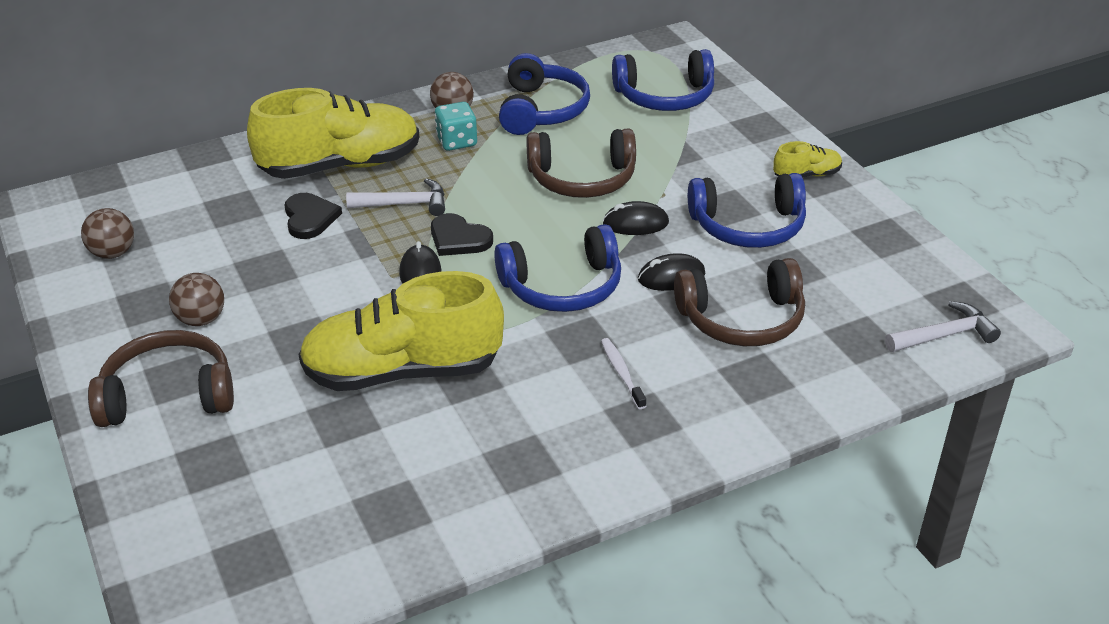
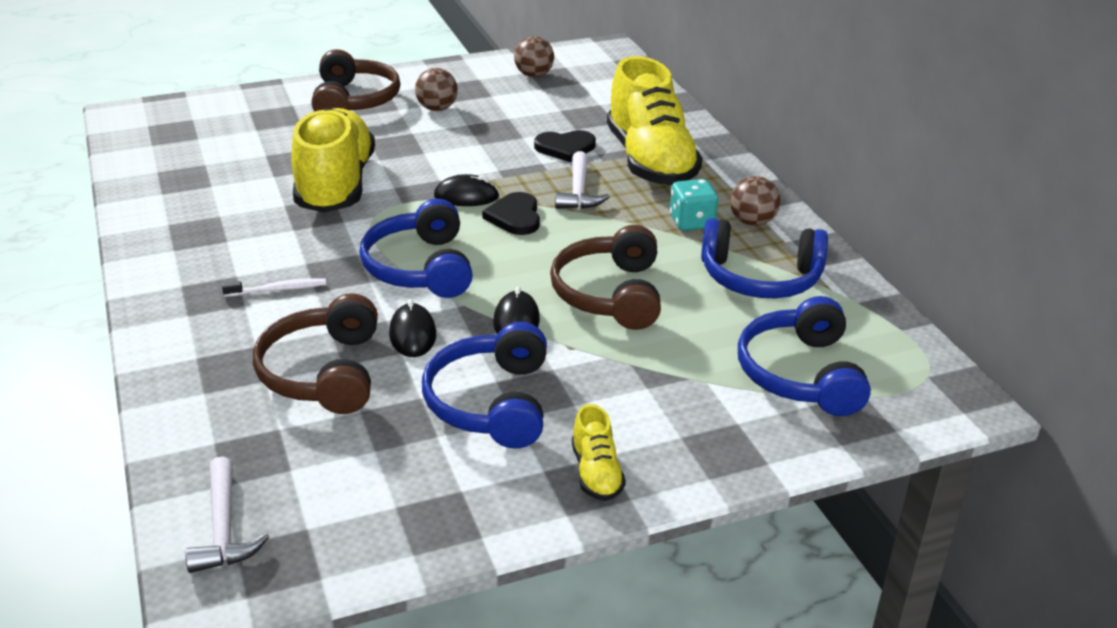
camera: 95 degrees right, 5 degrees down
(459, 238) = (515, 217): black heart -> black heart turned 45 degrees counterclockwise

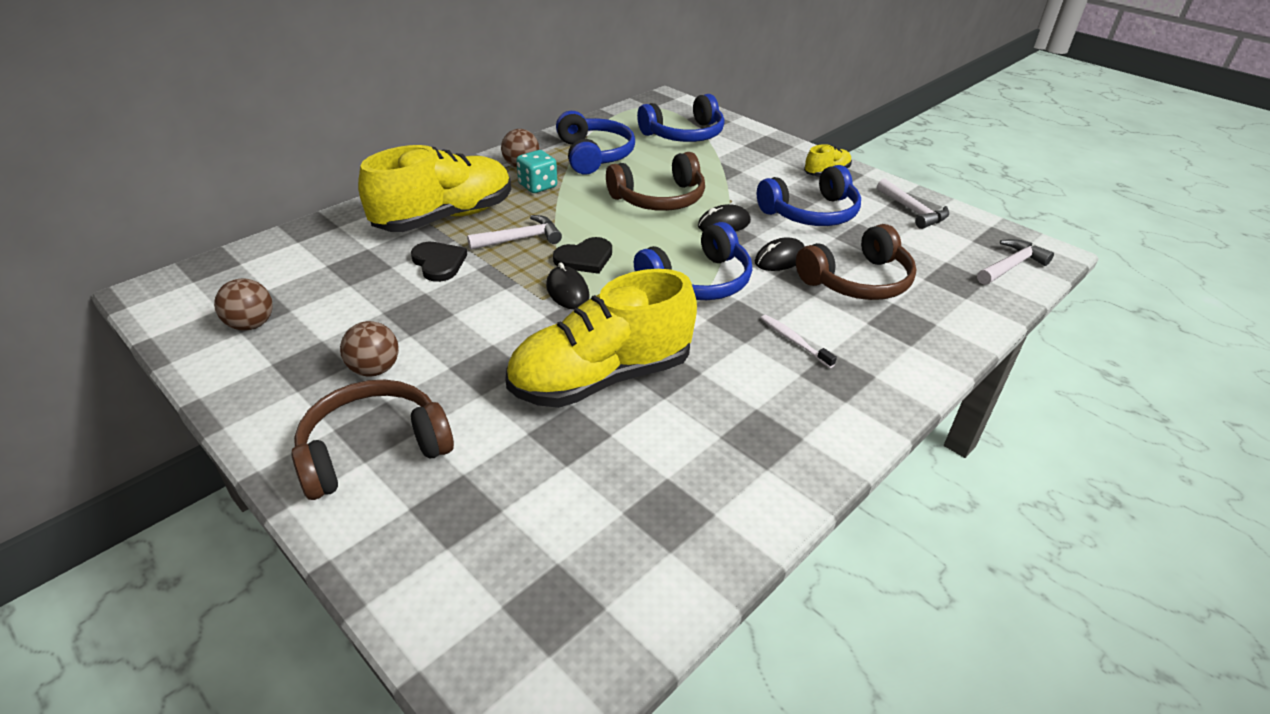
camera: 115 degrees left, 5 degrees up
(424, 509) = (912, 211): none -> white hammer

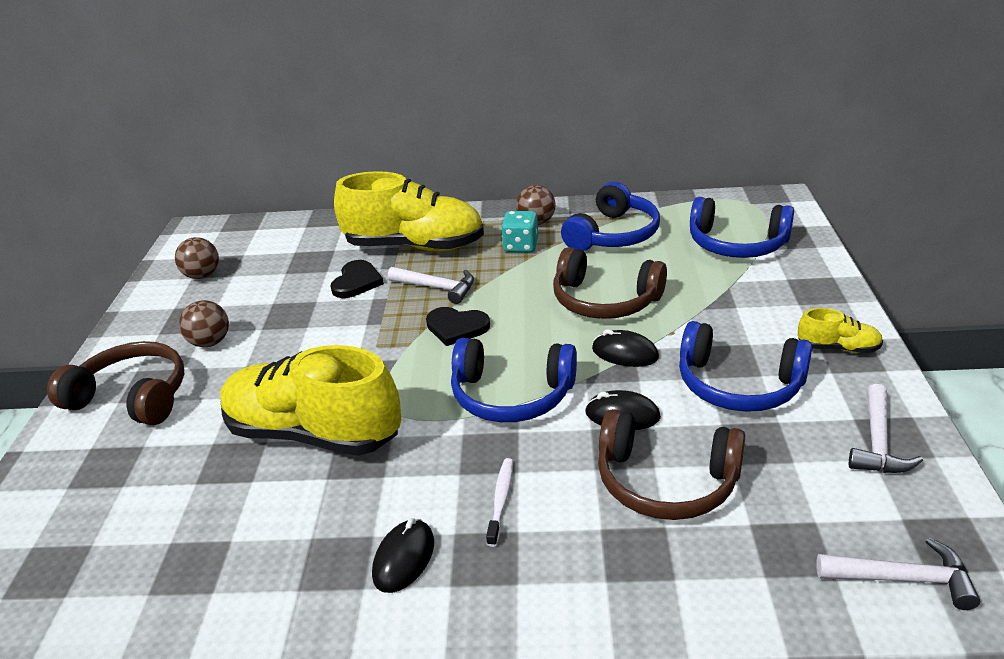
camera: 50 degrees right, 5 degrees down
(567, 291) = (401, 349): black mouse -> black mouse (404, 558)

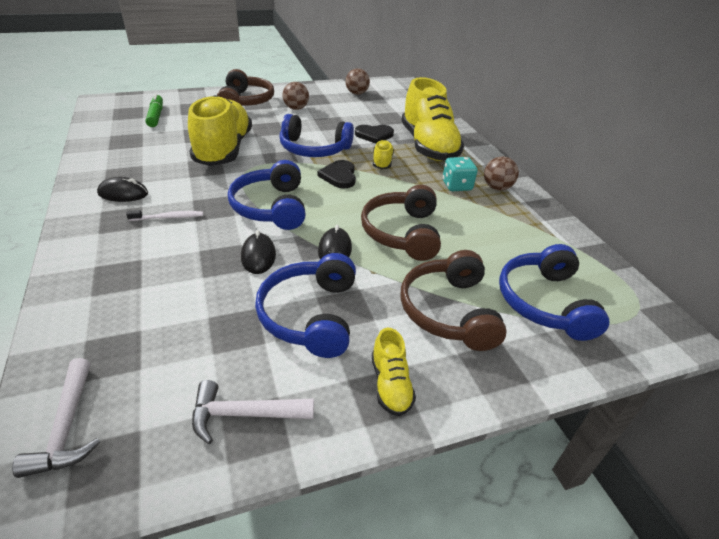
camera: 65 degrees right, 5 degrees up
(102, 523) = (156, 116): none -> green marker
(437, 288) = (382, 162): white hammer -> yellow shoe
(613, 234) = (506, 226): blue headphones -> blue headphones (314, 149)
(666, 481) = (186, 283): brown headphones -> brown headphones (449, 311)

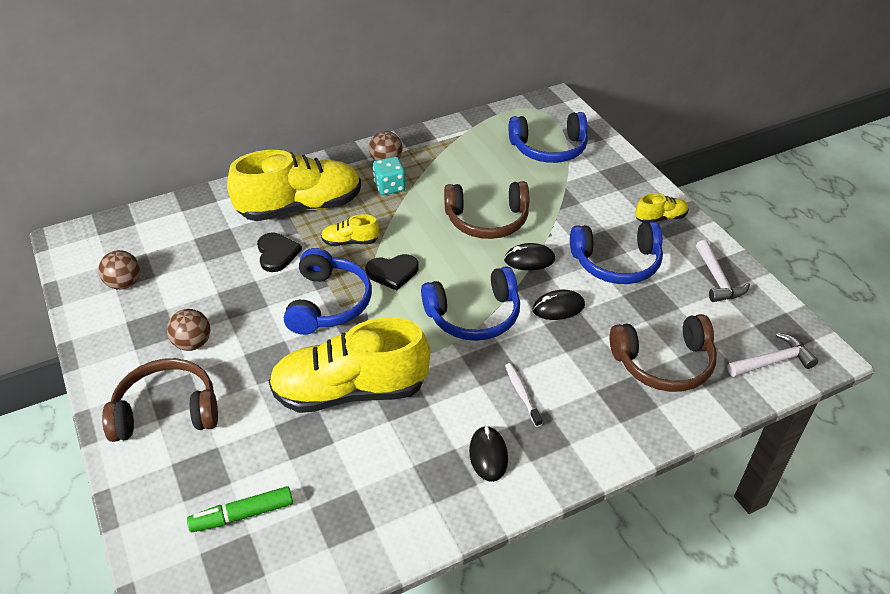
camera: 95 degrees left, 5 degrees up
(449, 311) = (579, 193): brown headphones -> brown headphones (664, 363)

